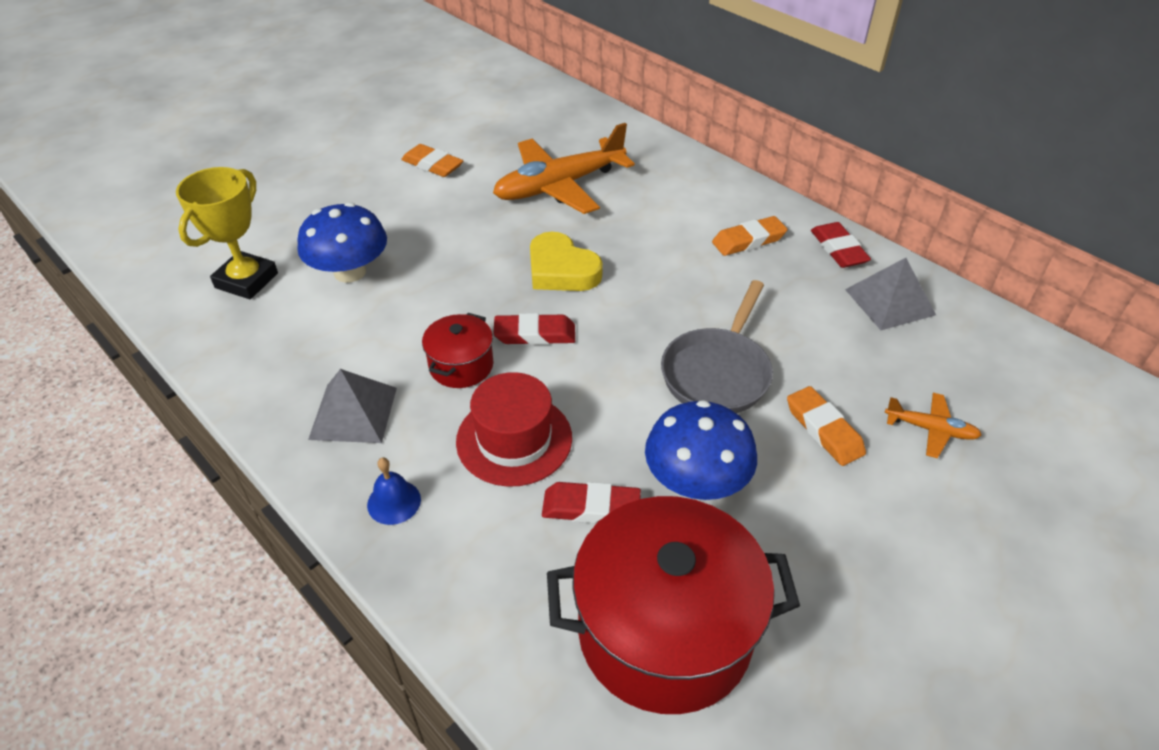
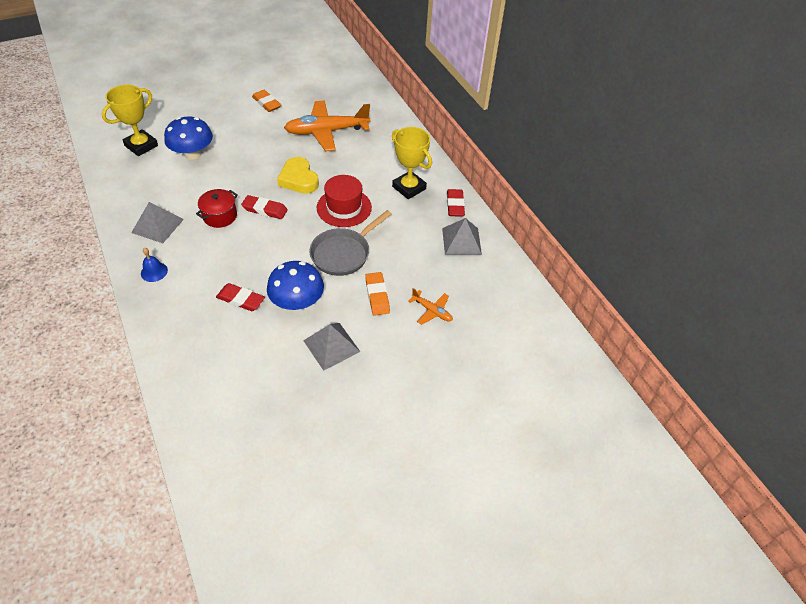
camera: 15 degrees right, 5 degrees up
(514, 439) = (224, 258): red hat -> red hat (344, 207)
(664, 631) = (240, 361): red pot -> none
(748, 240) = (409, 188): orange eraser -> yellow trophy
(810, 545) = (331, 346): none -> grey pyramid

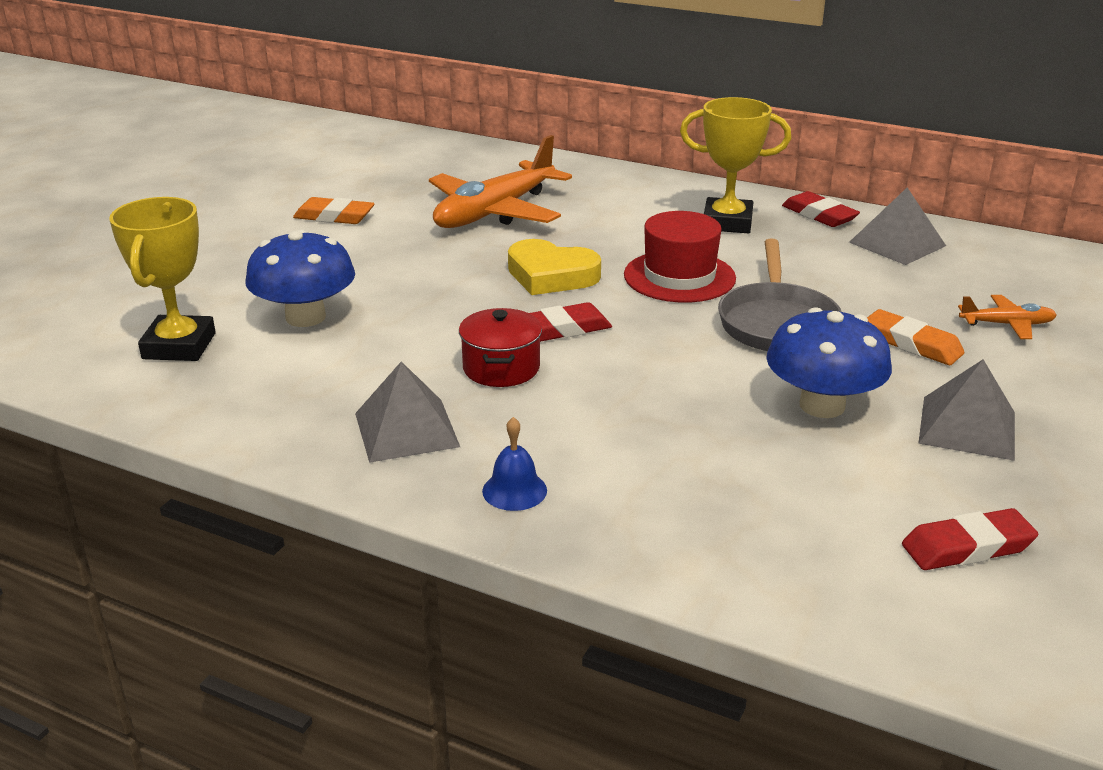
camera: 35 degrees left, 20 degrees down
(240, 299) = (733, 447): red eraser -> red eraser (967, 547)

